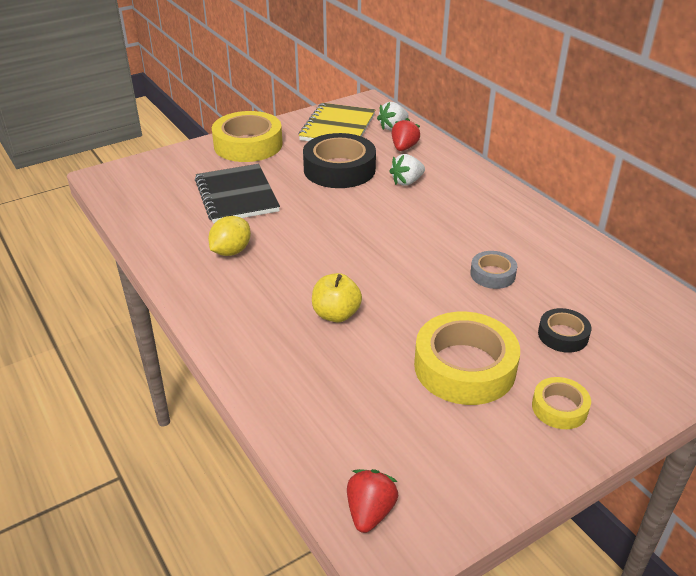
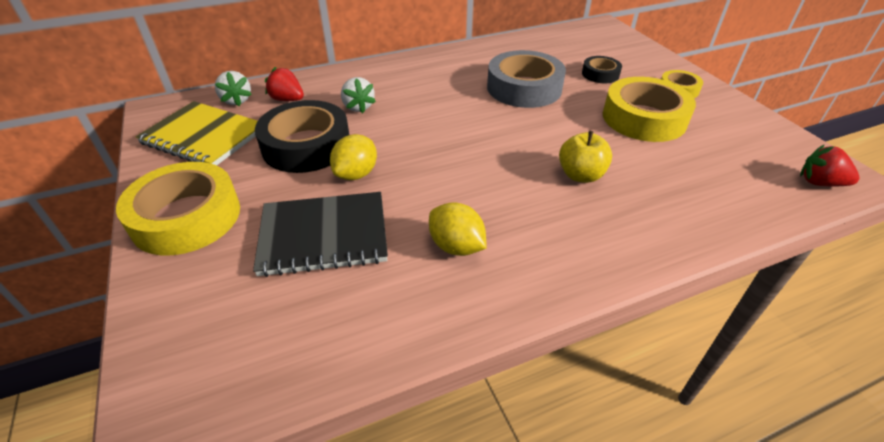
camera: 80 degrees left, 5 degrees up
(308, 197) = (356, 174): none -> yellow lemon
(492, 274) = (524, 88): grey tape -> grey tape, size x1.95

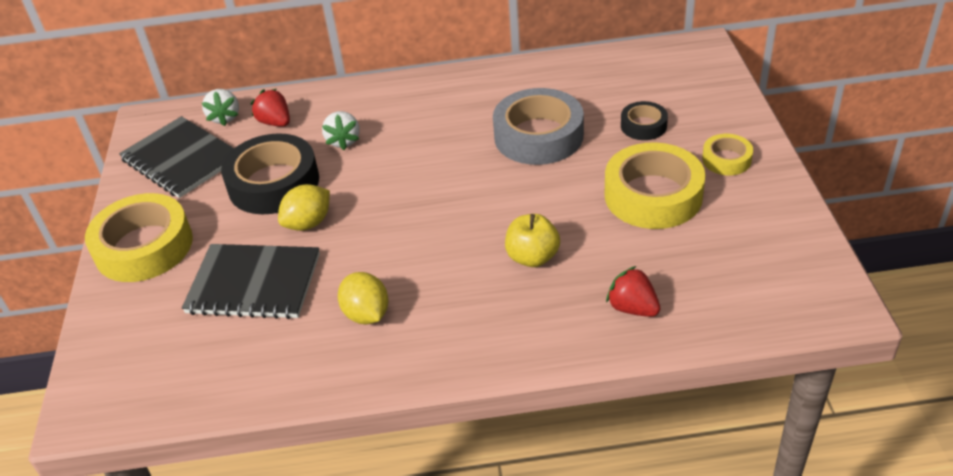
camera: 20 degrees right, 0 degrees up
(203, 137) = (181, 159): yellow notebook -> black notebook
(820, 183) = (797, 306): red strawberry -> red strawberry (632, 308)

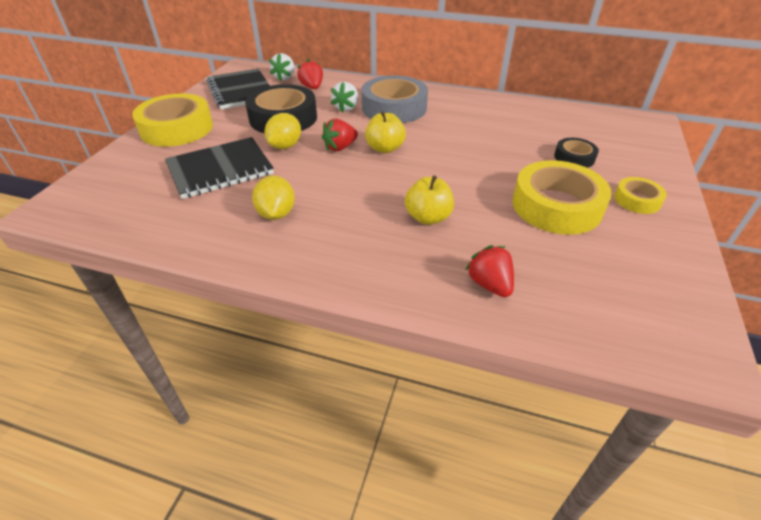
camera: 20 degrees right, 0 degrees up
(254, 284) = (220, 170): black notebook -> black notebook turned 60 degrees counterclockwise
(308, 223) = (285, 146): yellow lemon -> yellow lemon turned 45 degrees counterclockwise
(377, 202) = (340, 147): none -> red strawberry
(431, 185) = (385, 148): none -> yellow apple
(538, 136) = (485, 141): grey tape -> grey tape (394, 108)

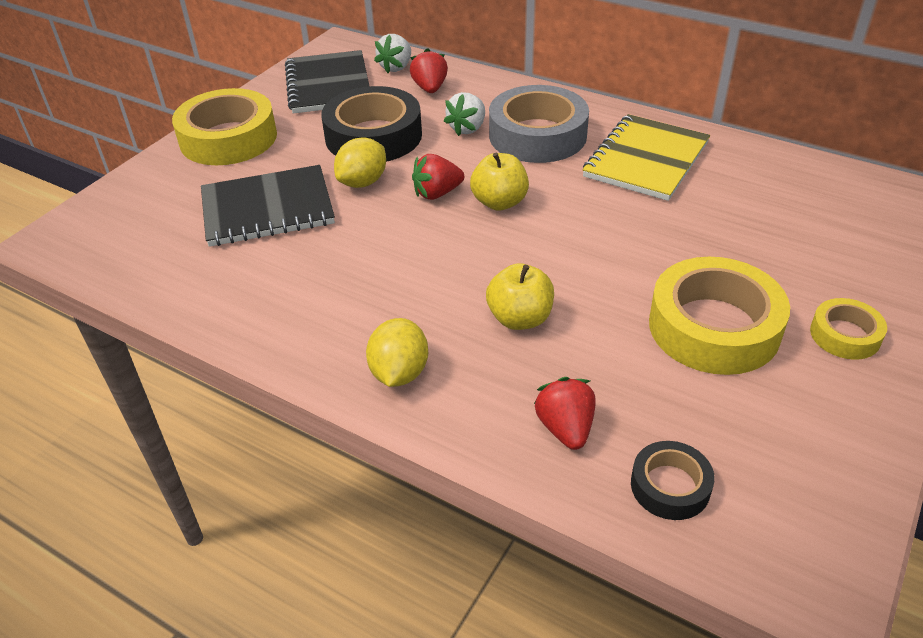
camera: 15 degrees right, 0 degrees up
(276, 214) = (321, 284): yellow lemon -> yellow lemon (399, 373)
(468, 115) = (645, 160): none -> yellow notebook
(574, 157) = (780, 252): black tape -> black tape (670, 486)

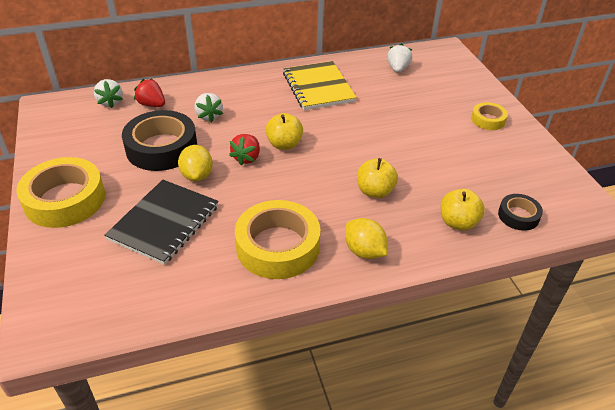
camera: 50 degrees left, 0 degrees up
(328, 85) = (81, 133): black notebook -> none
(537, 135) = (251, 101): grey tape -> none
(565, 428) = (458, 222): red strawberry -> yellow apple
(714, 327) = (446, 145): yellow tape -> yellow tape (278, 246)
(804, 191) = (398, 69): none -> white strawberry

